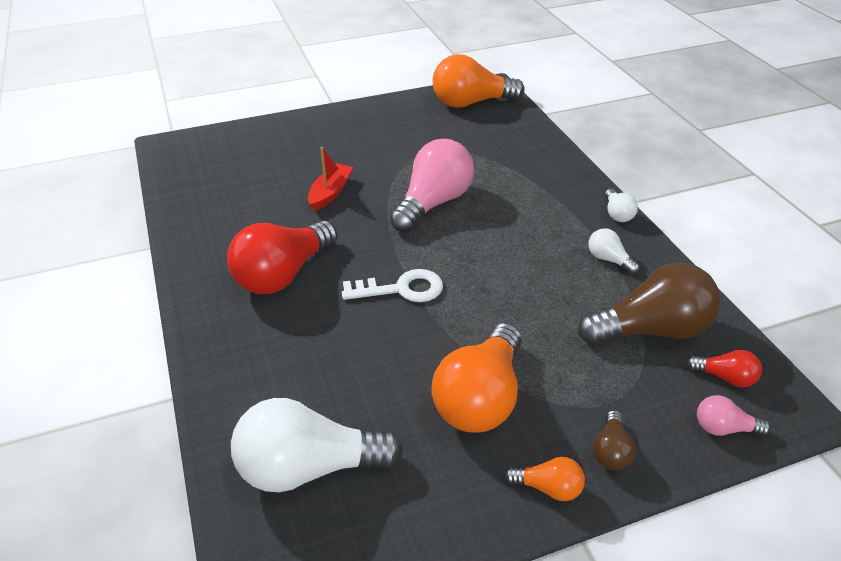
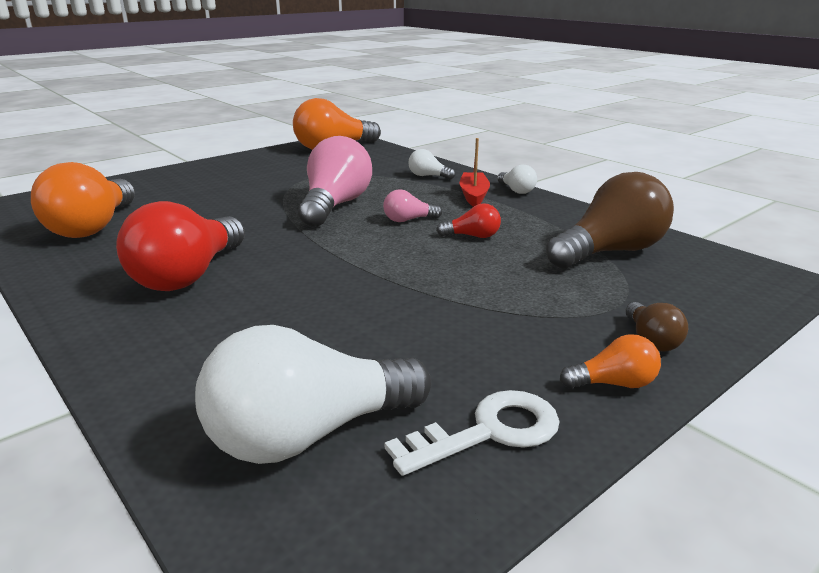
camera: 20 degrees left, 15 degrees down
(330, 193) = (217, 213): red boat -> red boat (473, 195)
(401, 289) = (338, 265): white key -> white key (489, 432)
(480, 398) = (482, 328): orange light bulb -> orange light bulb (93, 227)
(608, 259) = (532, 216): white light bulb -> white light bulb (428, 176)
(723, 428) = (736, 302): pink light bulb -> pink light bulb (408, 220)
(725, 377) = (703, 269): red light bulb -> red light bulb (472, 236)

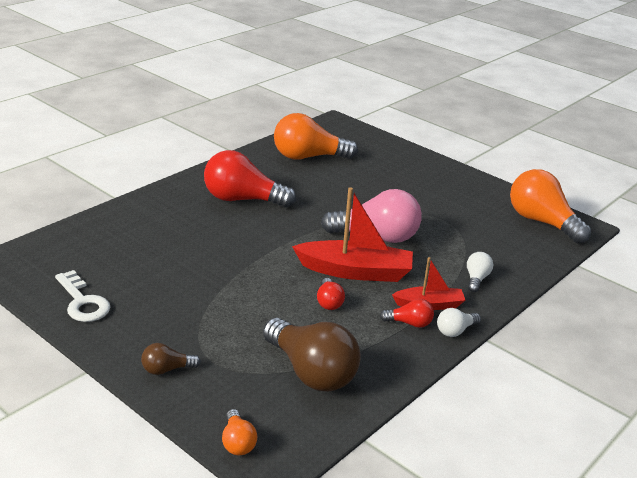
camera: 80 degrees right, 5 degrees up
(308, 434) = (88, 254): white light bulb -> none
(408, 220) = (355, 271): pink light bulb -> red boat
(507, 205) = (409, 323): none -> red light bulb
(613, 383) = (119, 346): orange light bulb -> orange light bulb (237, 442)

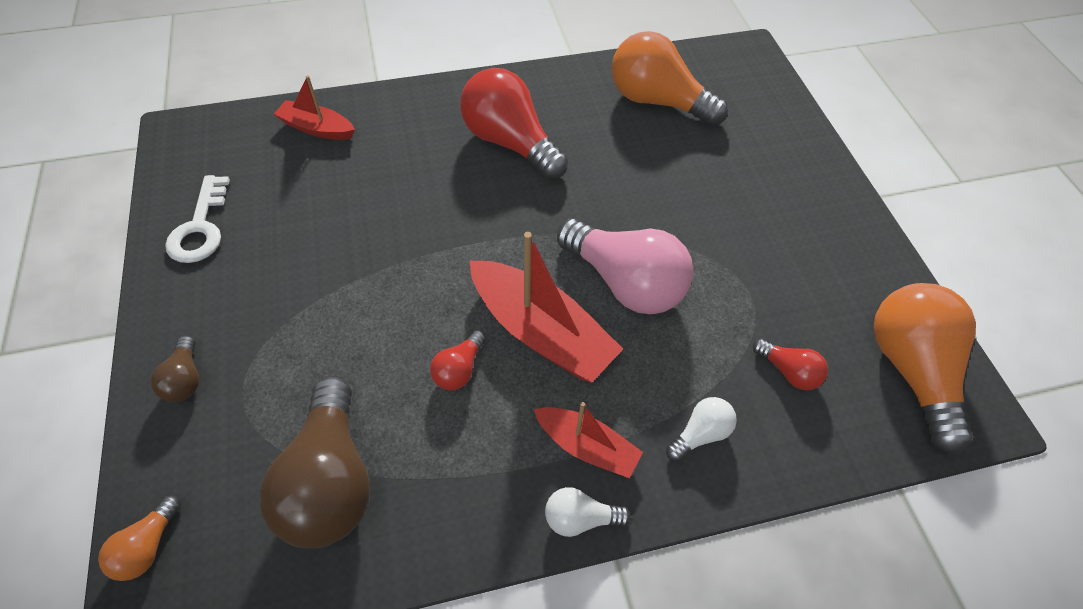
camera: 35 degrees right, 25 degrees up
(105, 231) = (317, 128): none -> red boat
(166, 369) = (185, 379): brown light bulb -> brown light bulb turned 120 degrees counterclockwise
(409, 323) = (529, 466): red light bulb -> red light bulb (788, 371)

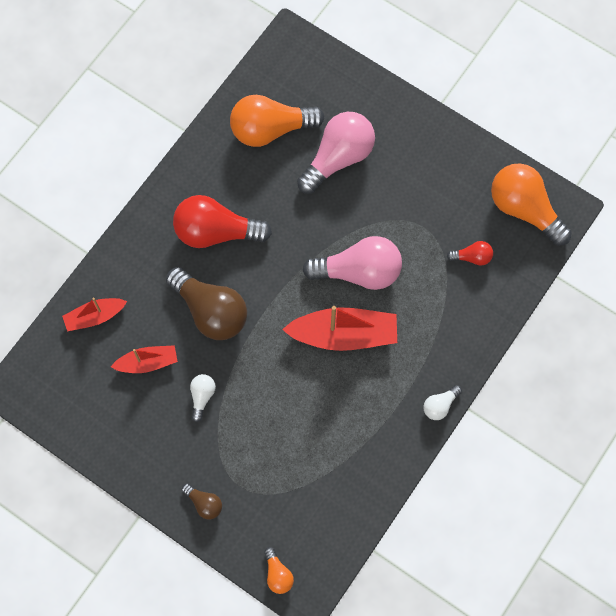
camera: 40 degrees left, 15 degrees up
(200, 228) = (109, 430): white key -> none
(330, 480) = (322, 484): brown light bulb -> brown light bulb (211, 311)
(459, 369) = (325, 387): red light bulb -> none
(587, 446) = (415, 372): red boat -> red boat (147, 362)
(700, 434) = (458, 323): white light bulb -> white light bulb (202, 396)
(707, 166) = (338, 158): none -> pink light bulb

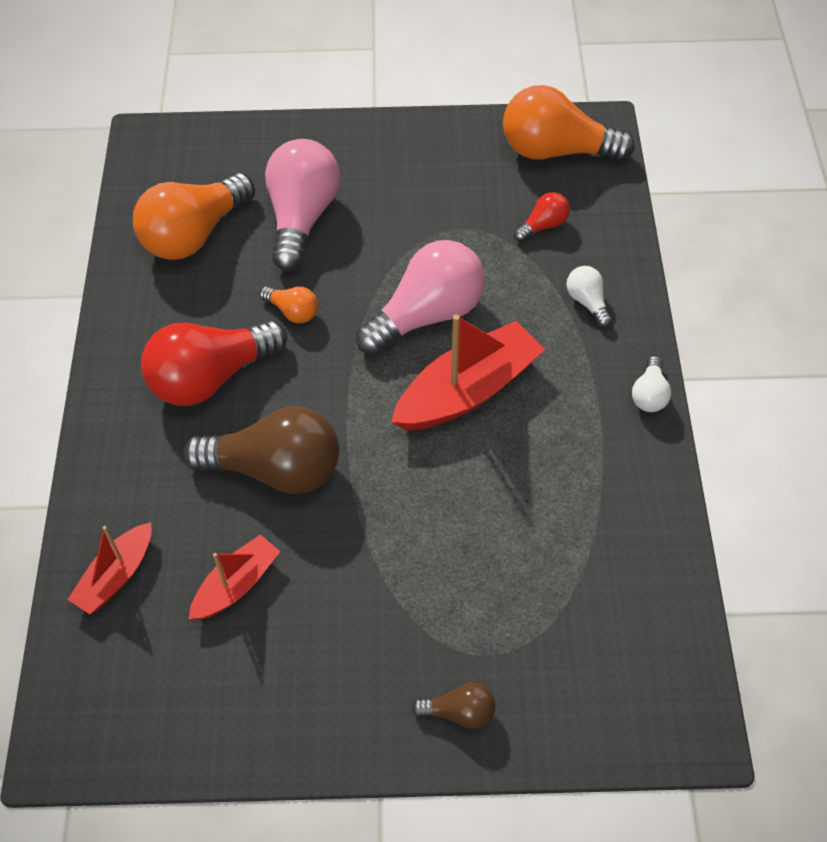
camera: 35 degrees left, 15 degrees down
(202, 396) = (346, 578): white light bulb -> white light bulb (587, 302)
(278, 574) = (636, 733): orange light bulb -> orange light bulb (293, 312)

